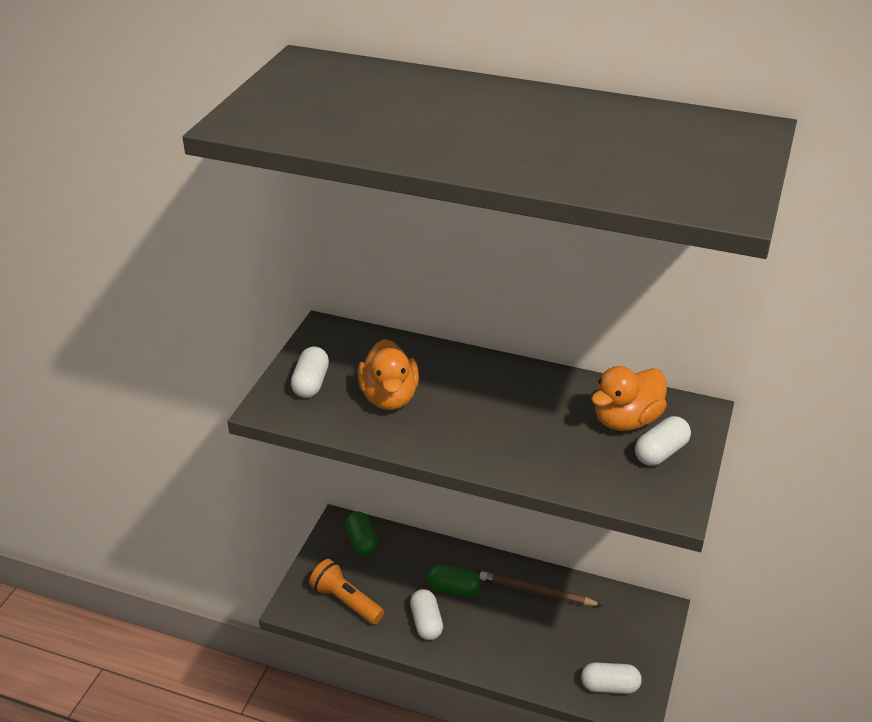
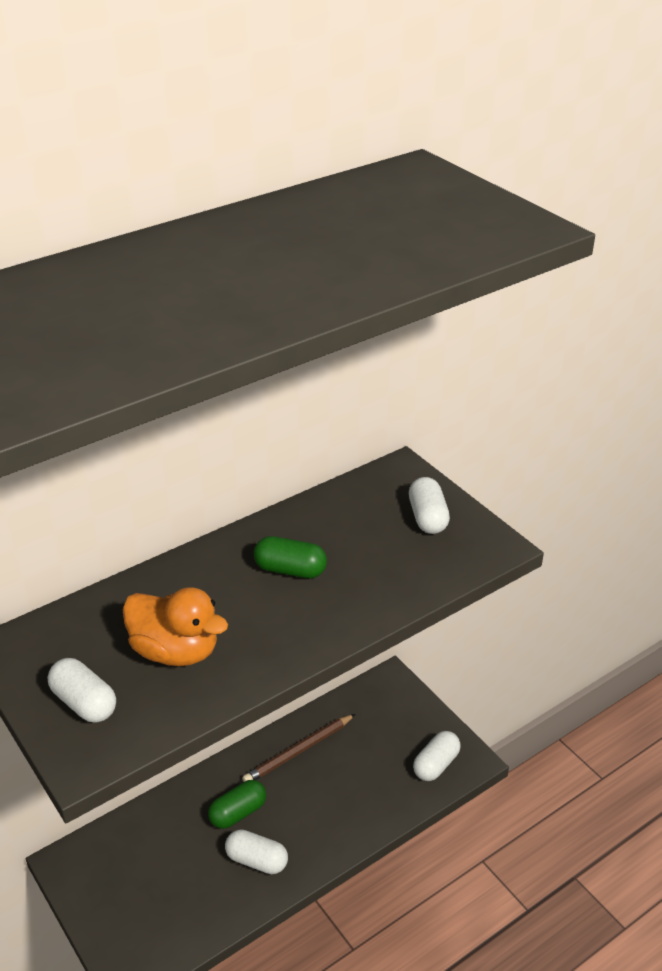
camera: 55 degrees left, 0 degrees up
(346, 601) = (169, 917): orange flashlight -> none
(362, 542) = (108, 856): green capsule -> green capsule (290, 570)
(626, 420) = (371, 514): orange duck -> none

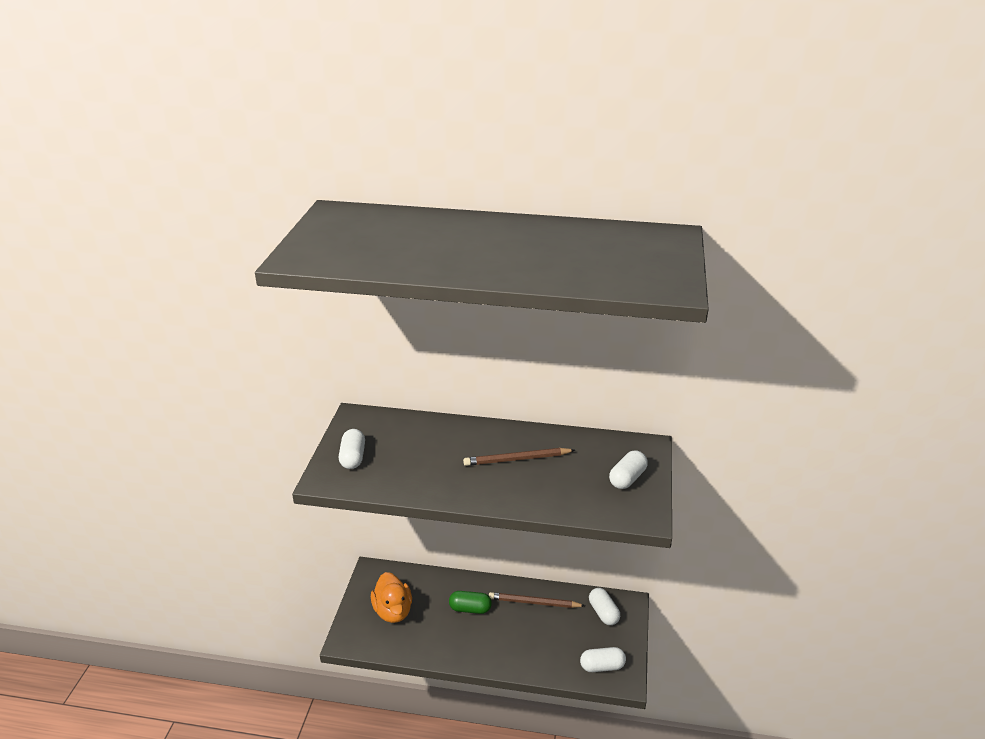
camera: 45 degrees right, 5 degrees down
(175, 651) = (416, 461): orange duck -> orange duck (393, 611)
(257, 860) = (453, 638): white capsule -> white capsule (603, 613)
(290, 570) = (517, 459): green capsule -> brown pencil

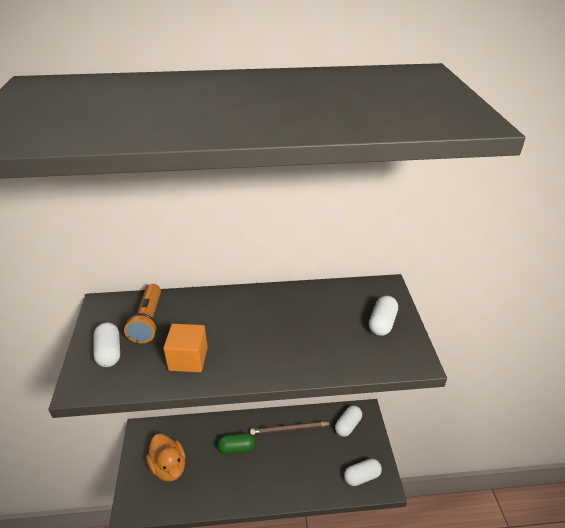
camera: 15 degrees left, 5 degrees up
(394, 437) = (148, 321): none -> orange flashlight
(423, 476) = (188, 359): none -> orange cube
(517, 459) = (275, 322): brown pencil -> none
(603, 613) = (348, 425): white capsule -> white capsule turned 75 degrees clockwise

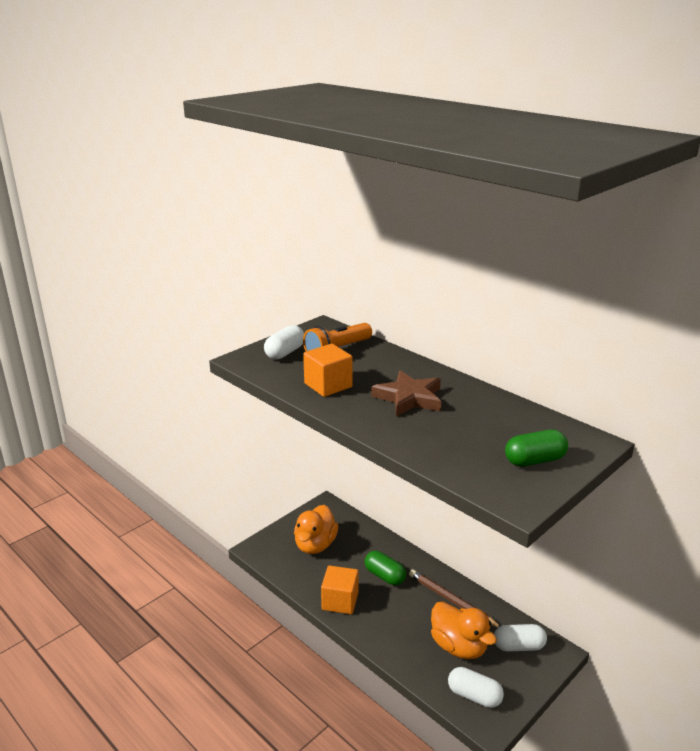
camera: 50 degrees right, 10 degrees down
(231, 492) = (340, 601): none -> orange cube
(256, 328) = (409, 398): none -> brown star
(323, 455) = (459, 646): none -> orange duck
(382, 323) = (534, 460): white capsule -> green capsule

